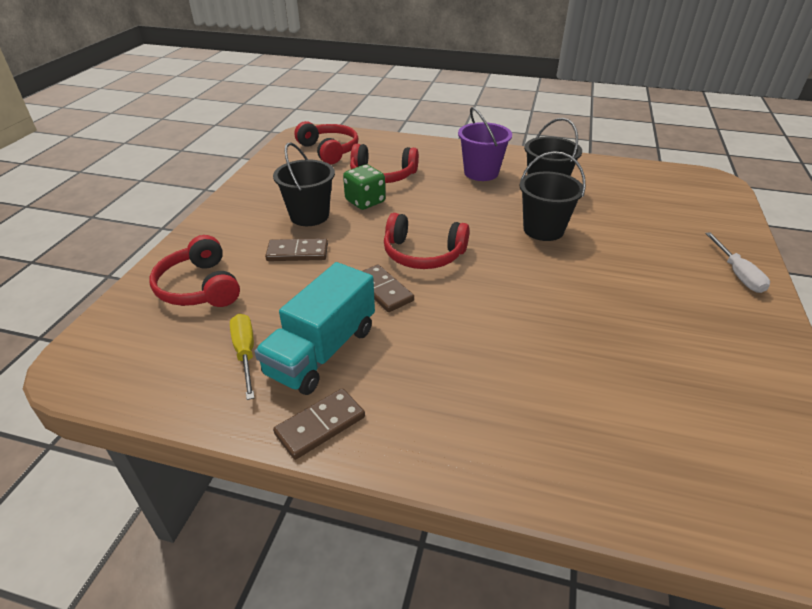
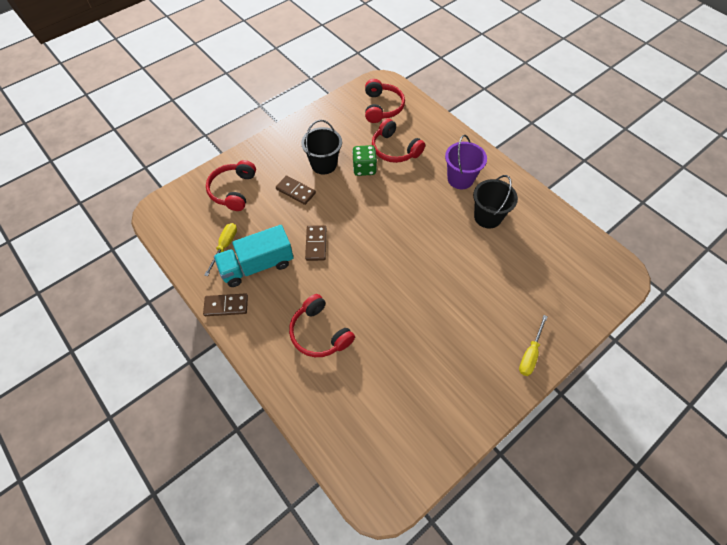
camera: 35 degrees right, 20 degrees up
(423, 254) = (359, 230): red headphones -> red headphones (320, 333)
(543, 230) = (448, 250): black bucket -> none
(737, 274) = (530, 354): white screwdriver -> yellow screwdriver

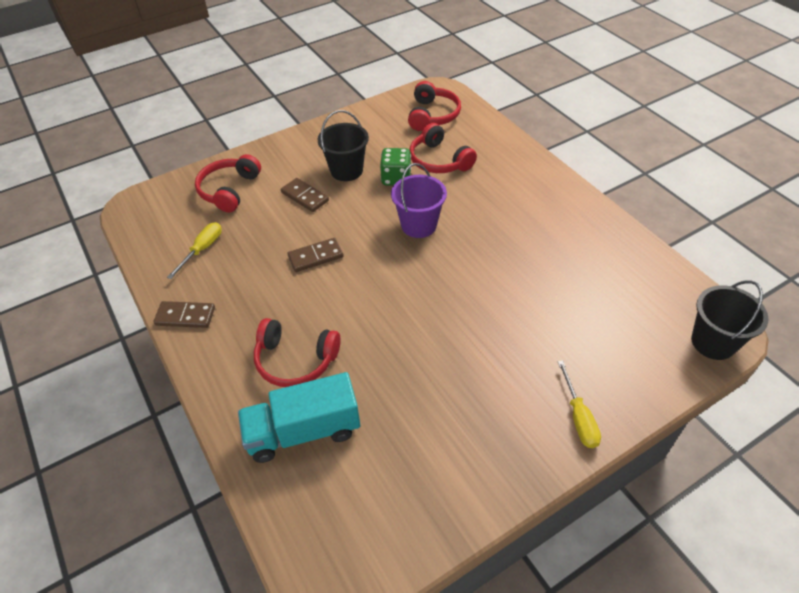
camera: 10 degrees right, 10 degrees down
(257, 265) = (236, 274): turquoise truck -> turquoise truck (303, 431)
(316, 244) = (315, 256): brown domino -> brown domino turned 60 degrees clockwise
(320, 333) = (295, 360): red headphones -> red headphones turned 45 degrees counterclockwise
(460, 179) = (517, 199): purple bucket -> purple bucket (419, 225)
(487, 217) = (546, 244): black bucket -> black bucket (713, 342)
(530, 354) = (578, 417): yellow screwdriver -> yellow screwdriver turned 45 degrees counterclockwise

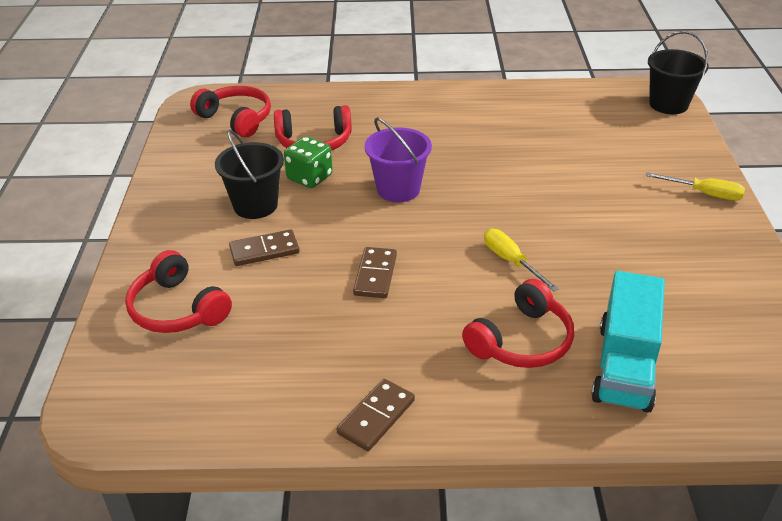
camera: 60 degrees left, 10 degrees down
(202, 249) = (267, 367): yellow screwdriver -> yellow screwdriver (511, 261)

